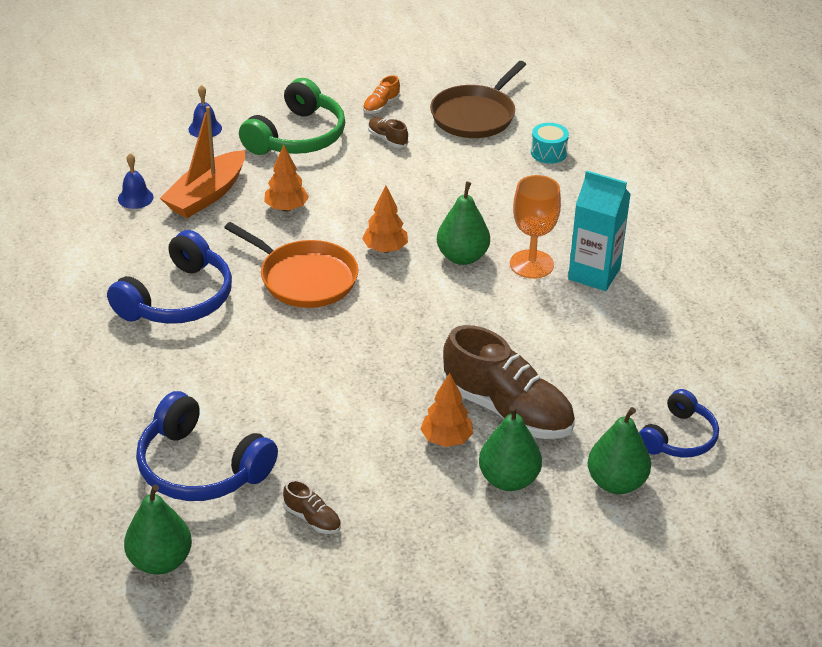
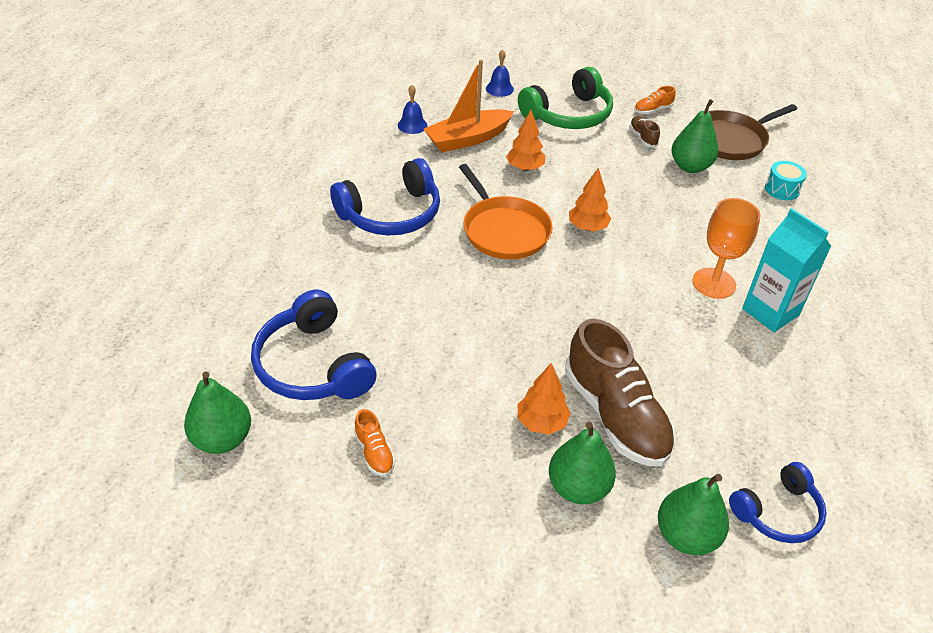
camera: 25 degrees right, 5 degrees up
(312, 519) = (374, 452): brown shoe -> orange shoe
(462, 257) = (652, 256): green pear -> green pear (690, 167)

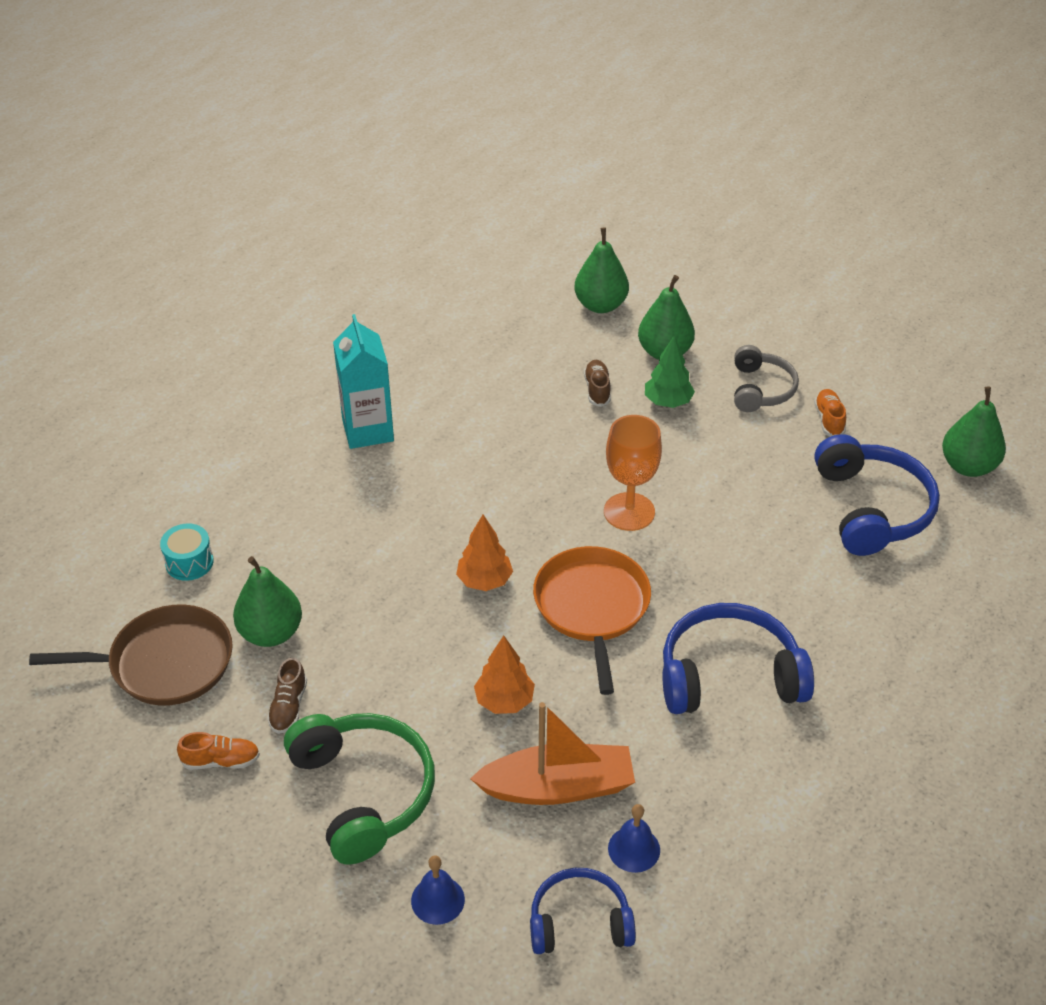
camera: 155 degrees left, 0 degrees up
(456, 470) = (761, 389): none -> grey headphones
(541, 422) = (668, 402): orange tree -> green tree
(569, 115) = (364, 792): green headphones -> green headphones turned 75 degrees clockwise
(615, 415) = (597, 389): brown shoe -> brown shoe, size x0.43
(714, 283) = (396, 473): orange goblet -> orange goblet (629, 512)
(778, 512) = (518, 299): blue headphones -> blue headphones (579, 921)

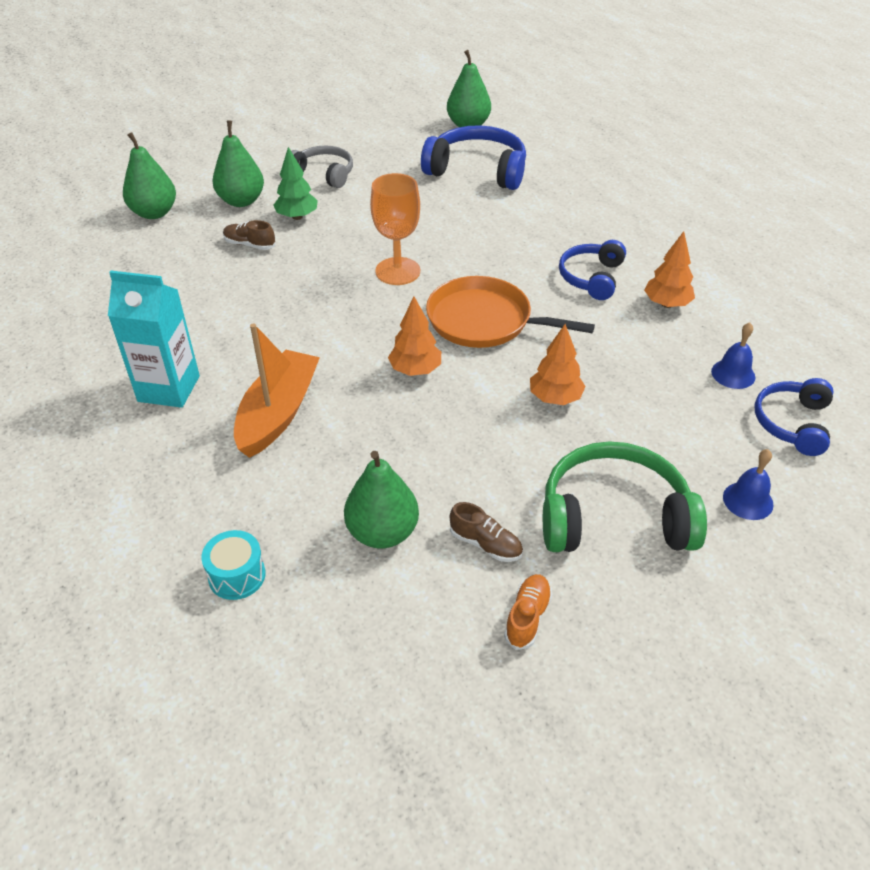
camera: 65 degrees left, 0 degrees up
(165, 663) = (368, 634): brown pan -> none
(558, 787) = (658, 395): orange boat -> orange boat (278, 413)
(725, 758) = (667, 304): none -> orange tree
(729, 675) = (591, 277): blue headphones -> blue headphones, size x0.63
(829, 420) = (380, 158): orange shoe -> none

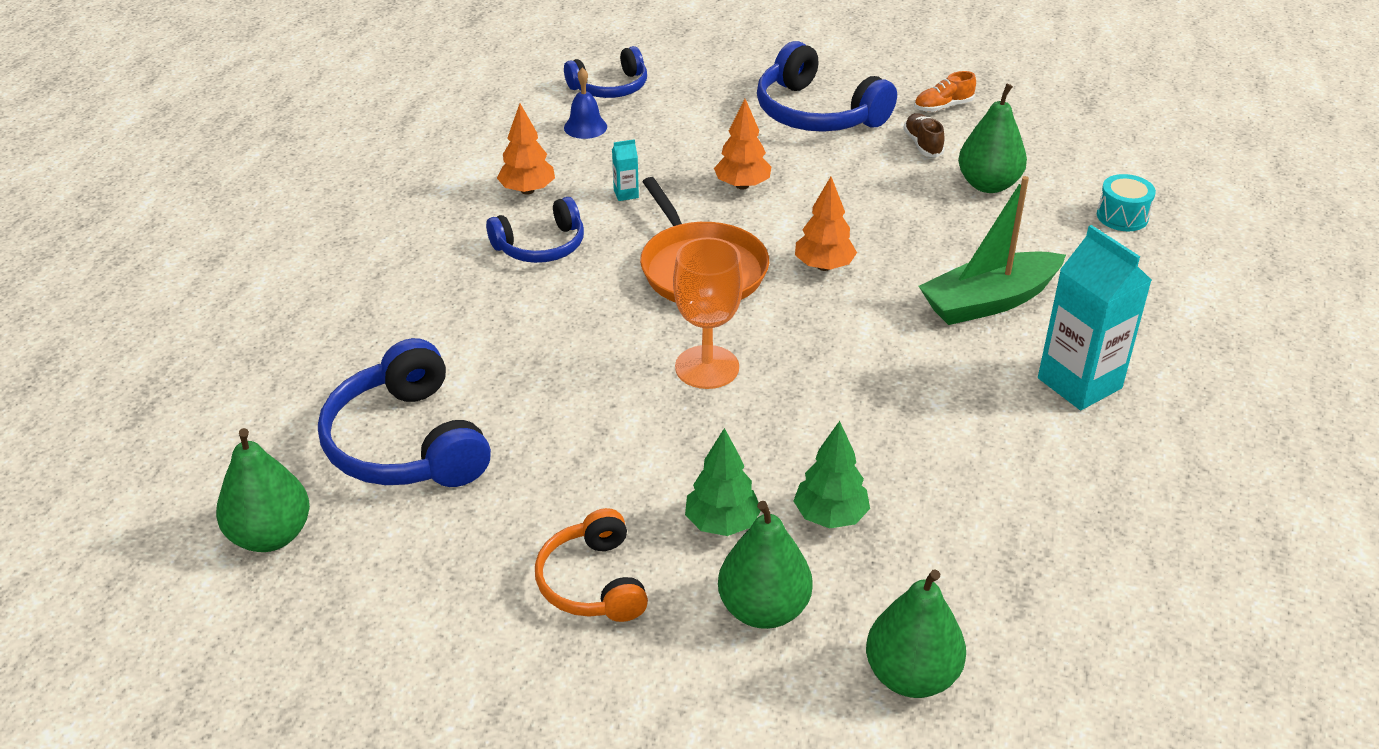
camera: 135 degrees left, 5 degrees down
(250, 245) = (830, 516): brown shoe -> green tree
(278, 413) = (989, 301): orange boat -> green boat
(324, 174) = (592, 582): grey headphones -> orange headphones
(611, 340) = (626, 194): none -> turquoise carton
(614, 517) = (817, 113): green headphones -> blue headphones
(748, 500) = (719, 77): blue bell -> none

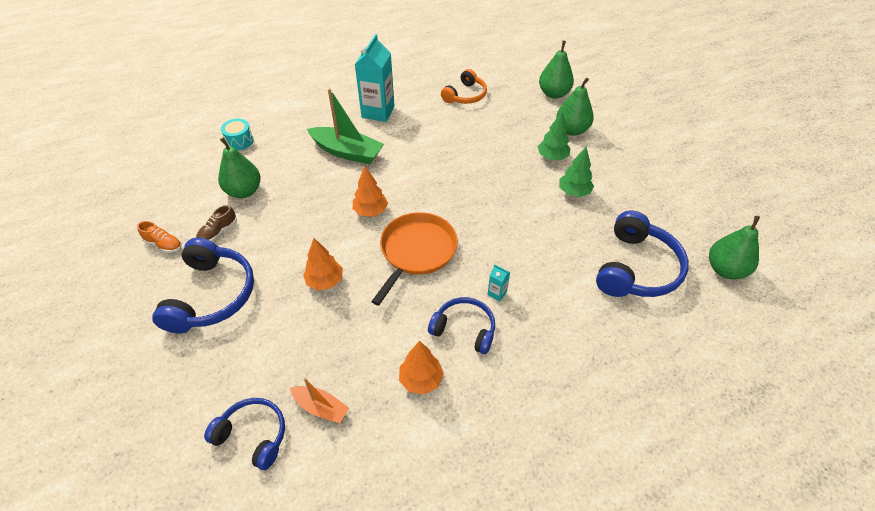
camera: 130 degrees left, 10 degrees up
(585, 127) = (321, 407): blue bell -> orange boat
(592, 582) = (615, 171): orange headphones -> orange headphones (465, 95)
(626, 194) = (380, 327): turquoise carton -> turquoise carton (497, 293)
(707, 367) = (481, 207): orange goblet -> none
(830, 516) = (516, 136): green tree -> green tree (574, 192)

